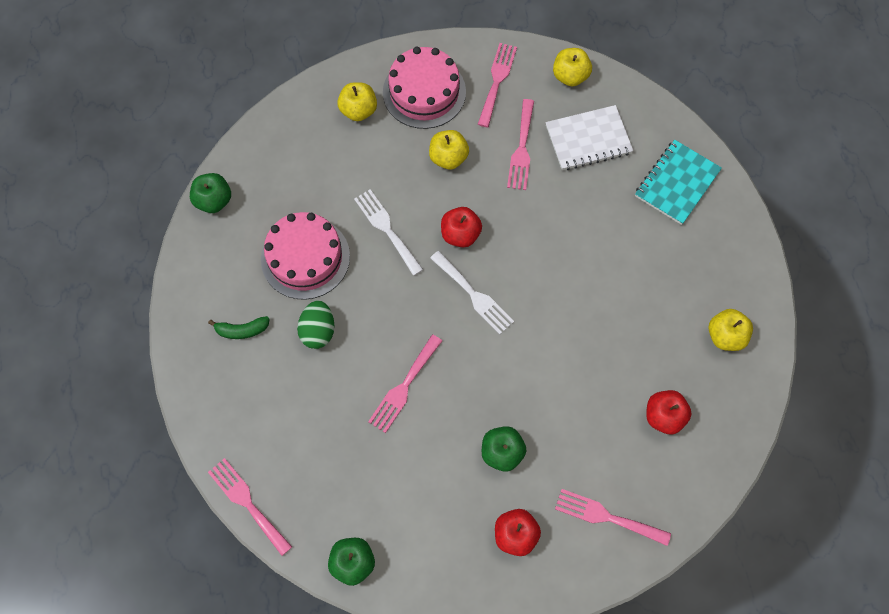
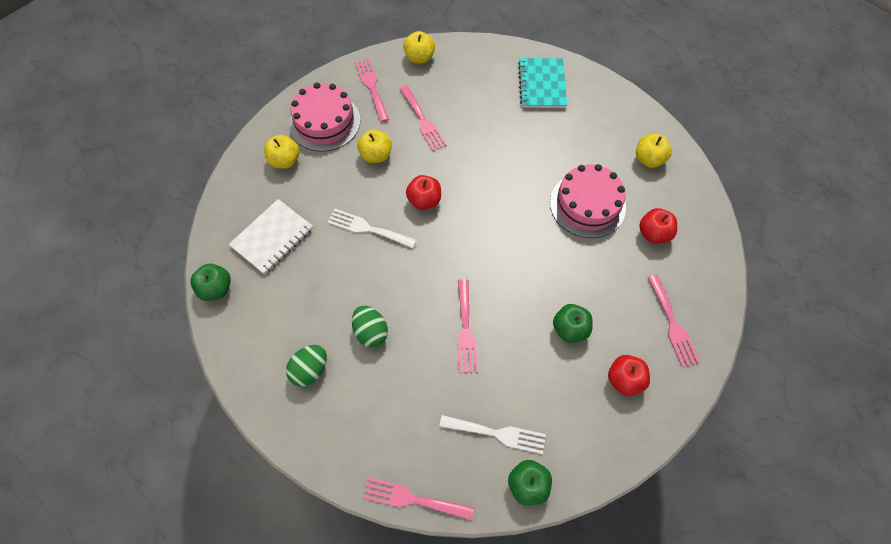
camera: 35 degrees left, 5 degrees down
(242, 330) = (310, 370): green banana -> green egg
(305, 257) = (321, 286): pink cake -> pink cake (587, 204)
(474, 295) = (466, 235): white fork -> white fork (497, 434)
(588, 139) = (463, 90): white notebook -> white notebook (272, 238)
(606, 517) = (672, 324): pink fork -> pink fork turned 90 degrees counterclockwise

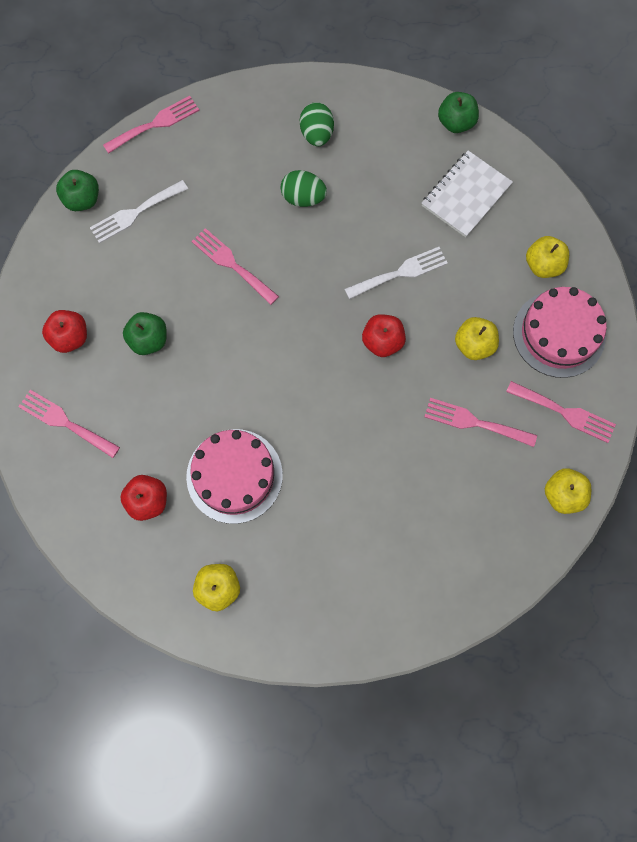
camera: 135 degrees right, 10 degrees up
(272, 238) = (466, 195): white notebook -> white notebook turned 45 degrees clockwise
(542, 84) = (407, 583): turquoise notebook -> none

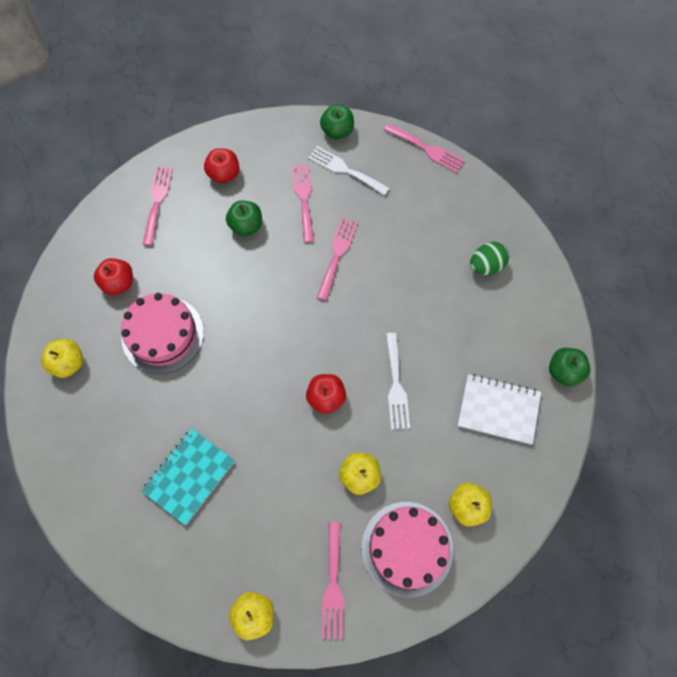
camera: 65 degrees right, 5 degrees down
(303, 198) = (423, 281): green egg -> none
(400, 272) = (396, 385): white fork -> white fork turned 45 degrees clockwise
(403, 505) = (189, 476): none -> turquoise notebook
(474, 422) = (288, 506): pink fork -> pink fork (304, 198)

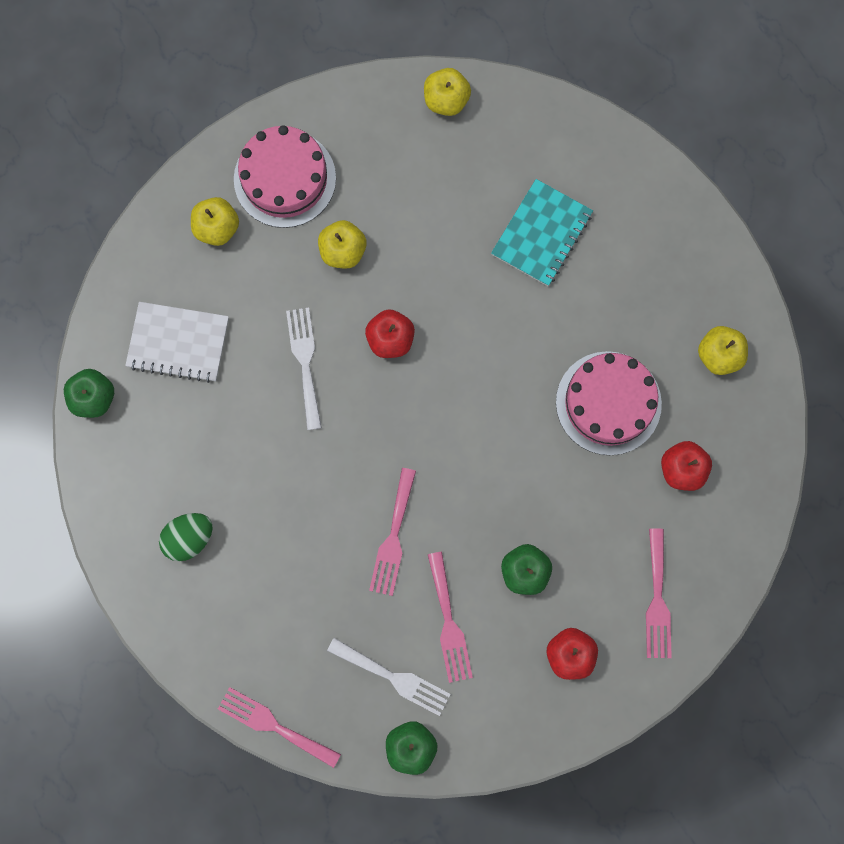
camera: 175 degrees right, 10 degrees up
(333, 585) = (364, 135): pink fork -> none

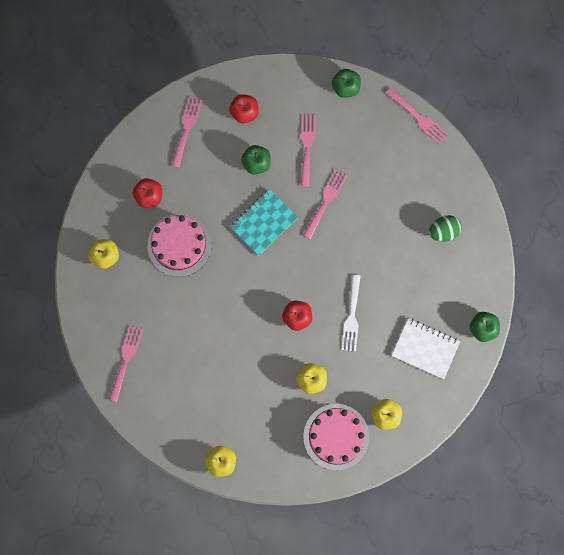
camera: 165 degrees left, 0 degrees up
(394, 677) = (345, 125): white fork -> none
(542, 234) = (187, 358): turquoise notebook -> turquoise notebook (264, 222)
(634, 208) = (126, 359): none -> pink fork

